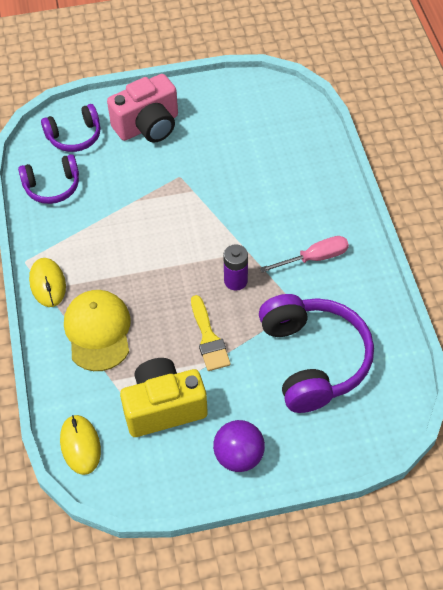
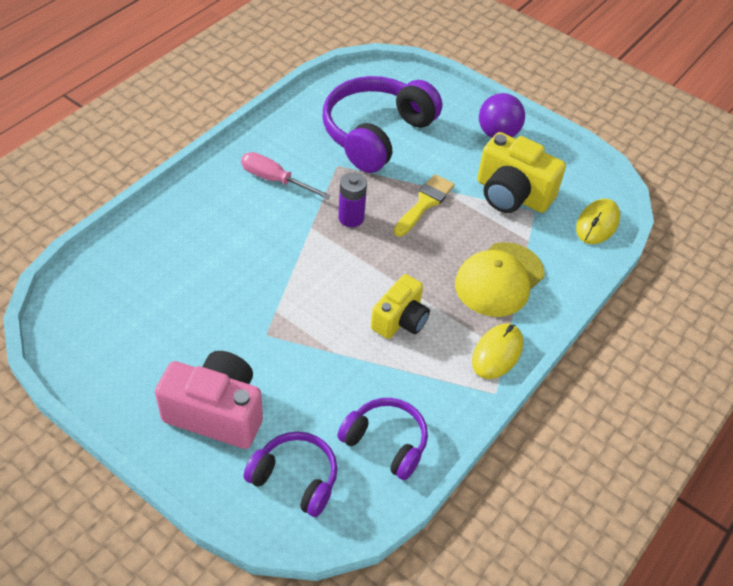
camera: 135 degrees left, 5 degrees down
(123, 249) = (400, 320): none -> yellow camera

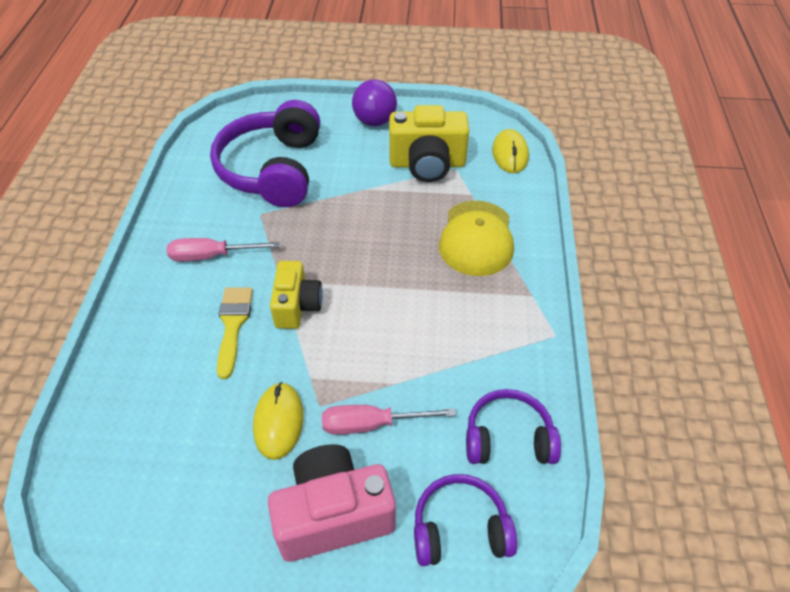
camera: 30 degrees left, 0 degrees up
(293, 370) = (372, 424): none -> pink screwdriver
(351, 218) = (310, 253): purple battery -> none
(400, 320) = (427, 319): yellow camera -> yellow camera (297, 306)
(424, 203) = (363, 207): yellow brush -> yellow brush (233, 325)
(497, 353) = (527, 300): yellow mouse -> yellow mouse (278, 422)

